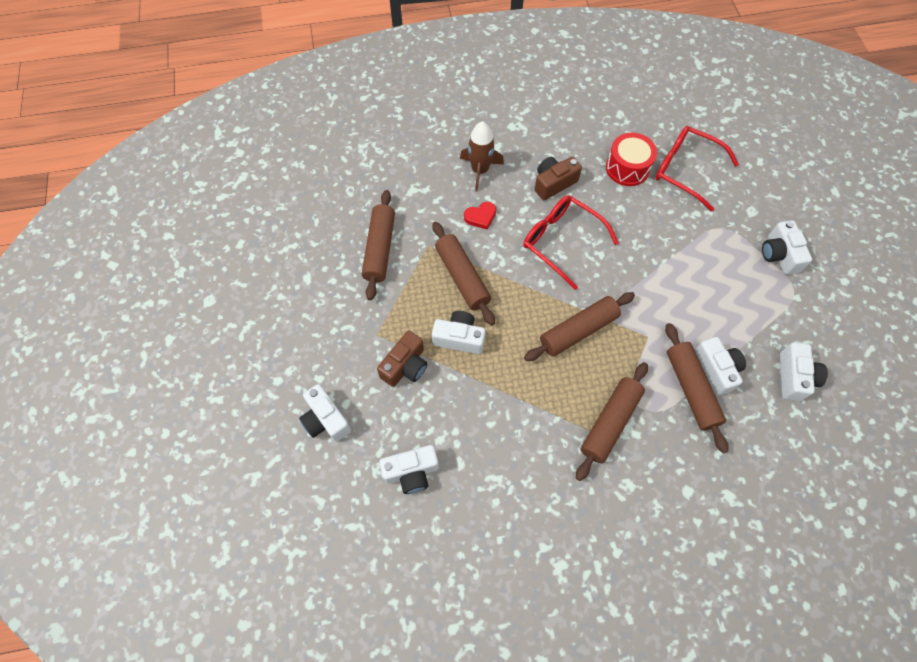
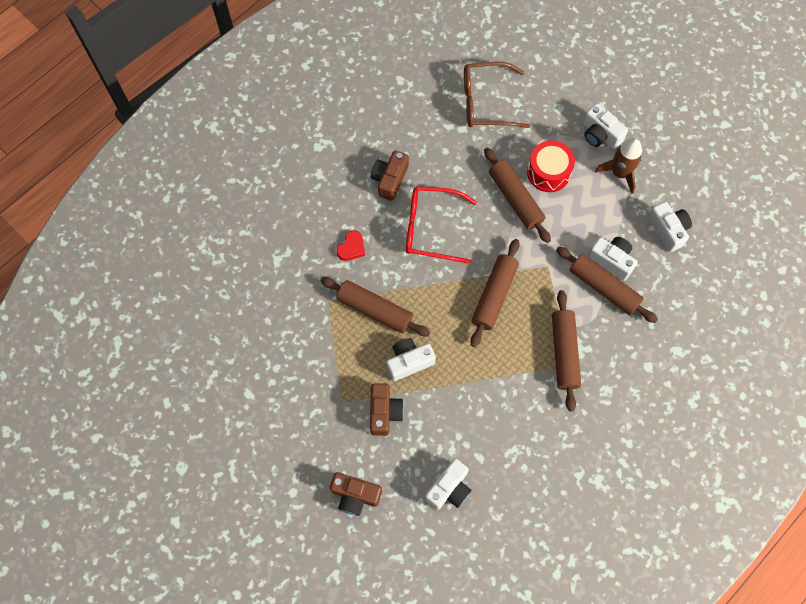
camera: 35 degrees left, 5 degrees up
(326, 419) = (355, 495): white camera -> brown camera
(380, 249) = (290, 329): brown rolling pin -> brown rolling pin (515, 199)
(480, 170) = (321, 206): brown rocket -> brown rocket (619, 173)
(627, 168) = (439, 128): red drum -> red drum (548, 172)
(685, 170) = (486, 102): red glasses -> brown glasses

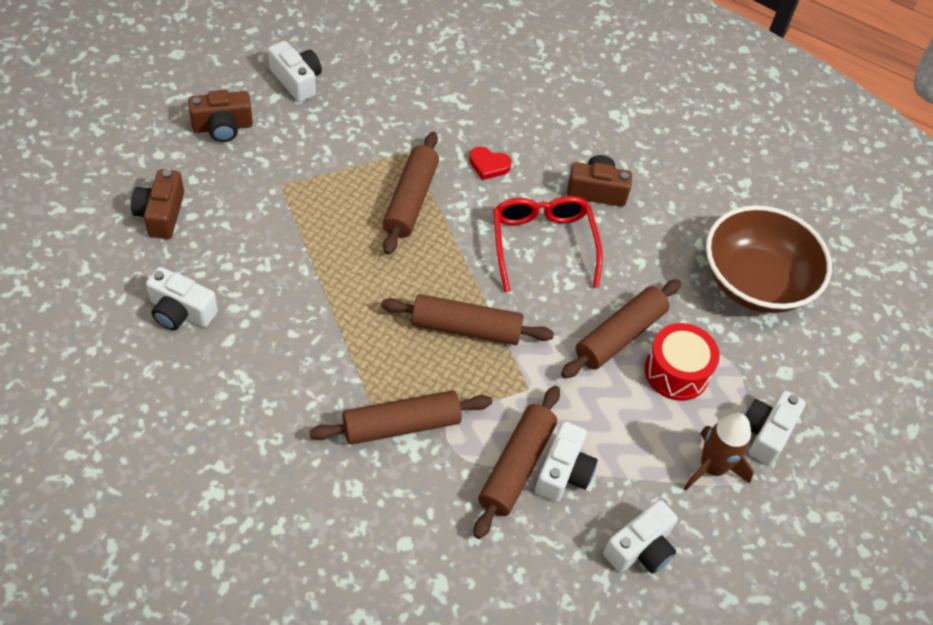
camera: 70 degrees right, 15 degrees down
(384, 412) = (274, 228): brown camera -> brown camera (222, 127)
(409, 362) = (348, 245): white camera -> white camera (297, 80)
(486, 102) = (755, 282): brown glasses -> brown bowl

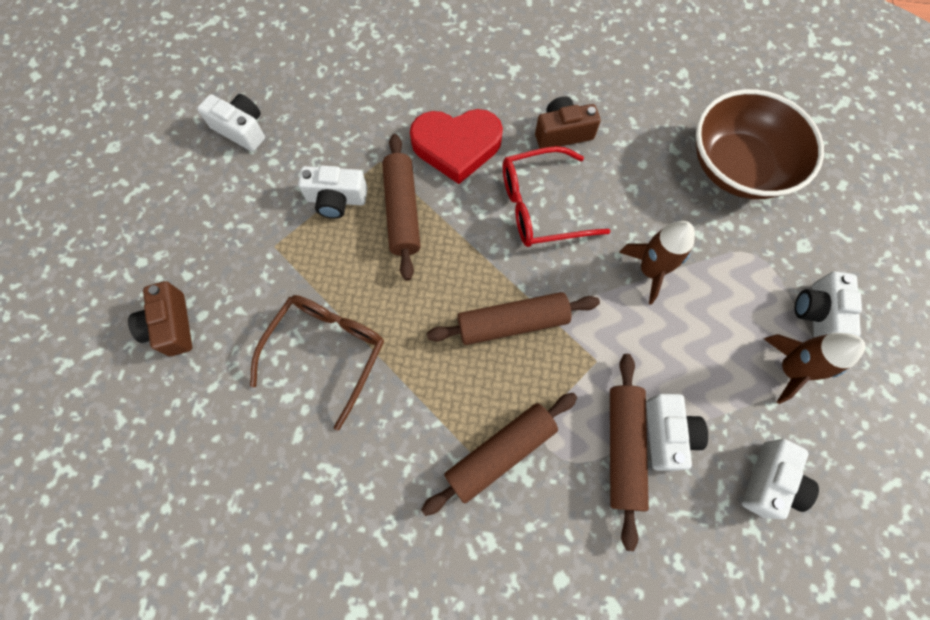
camera: 15 degrees left, 15 degrees up
(181, 311) = (237, 424): white camera -> white camera (336, 199)
(222, 127) = (191, 207): brown camera -> none
(286, 286) = (327, 352): none -> brown glasses
(488, 165) = (456, 146): red heart -> red heart, size x2.15
(542, 244) = (540, 206): red glasses -> red glasses turned 75 degrees counterclockwise
(620, 336) = (650, 270): brown rolling pin -> brown rocket
(676, 372) = (715, 286): red drum -> none

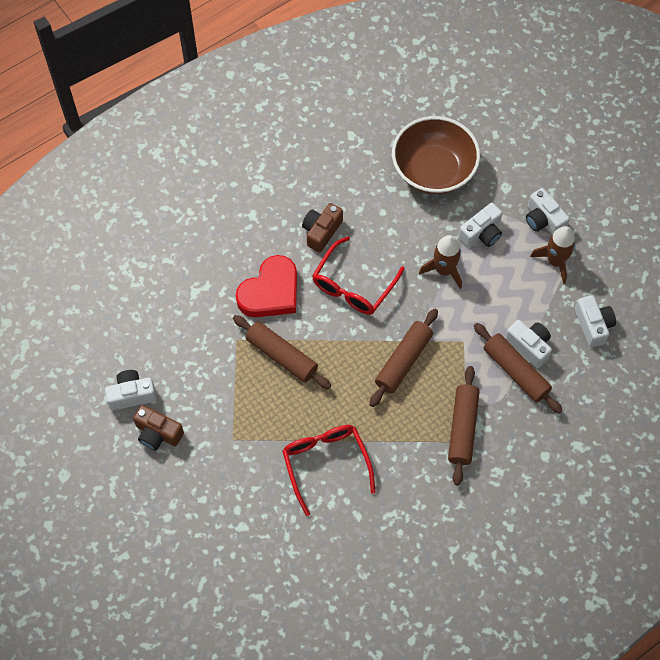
camera: 45 degrees left, 5 degrees down
(171, 326) = (227, 530): brown camera -> brown camera (158, 433)
(327, 352) = (326, 463): brown glasses -> red glasses
(336, 199) = (237, 383): white camera -> white camera (481, 233)

